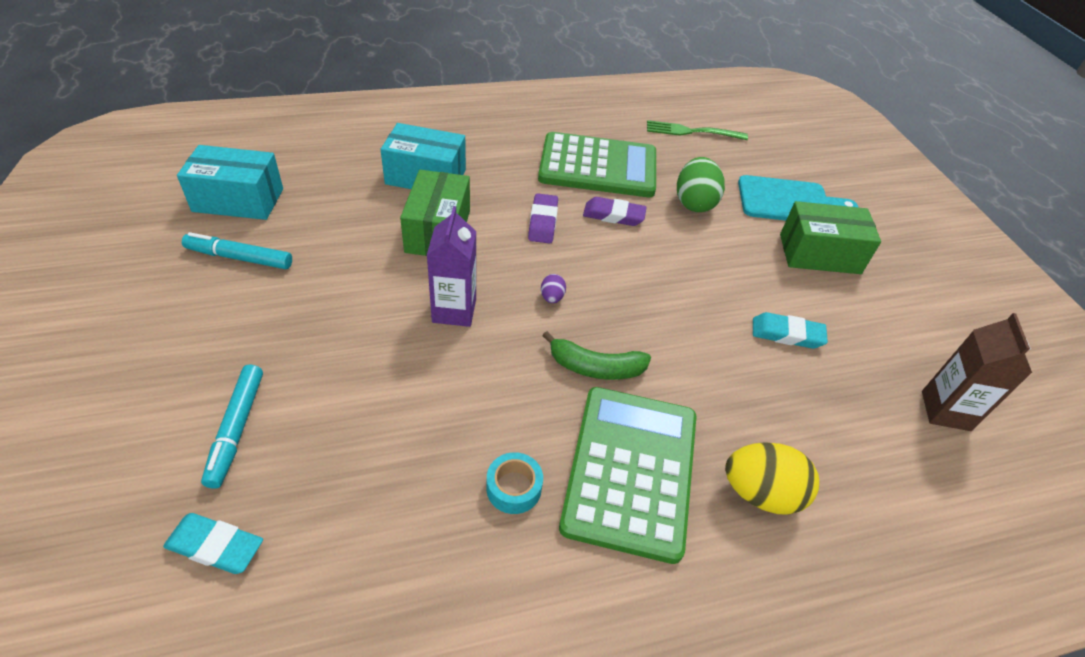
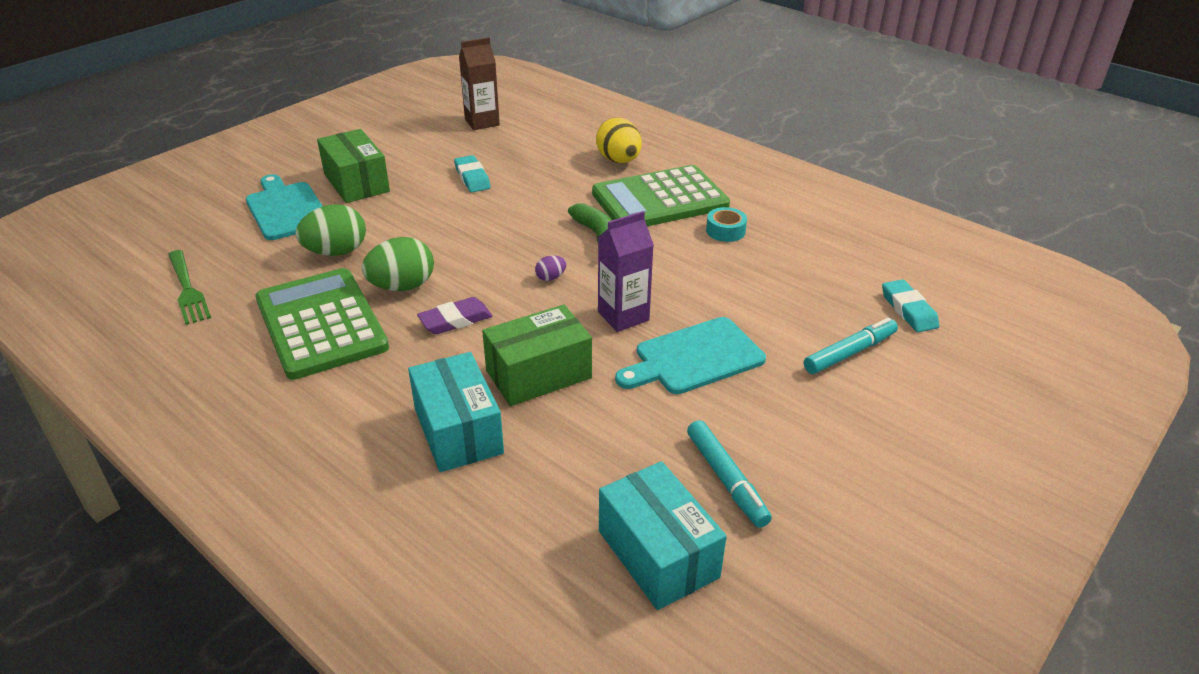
camera: 120 degrees left, 10 degrees down
(358, 319) = (694, 358): none -> turquoise cutting board
(613, 215) = (402, 286): purple eraser -> green egg

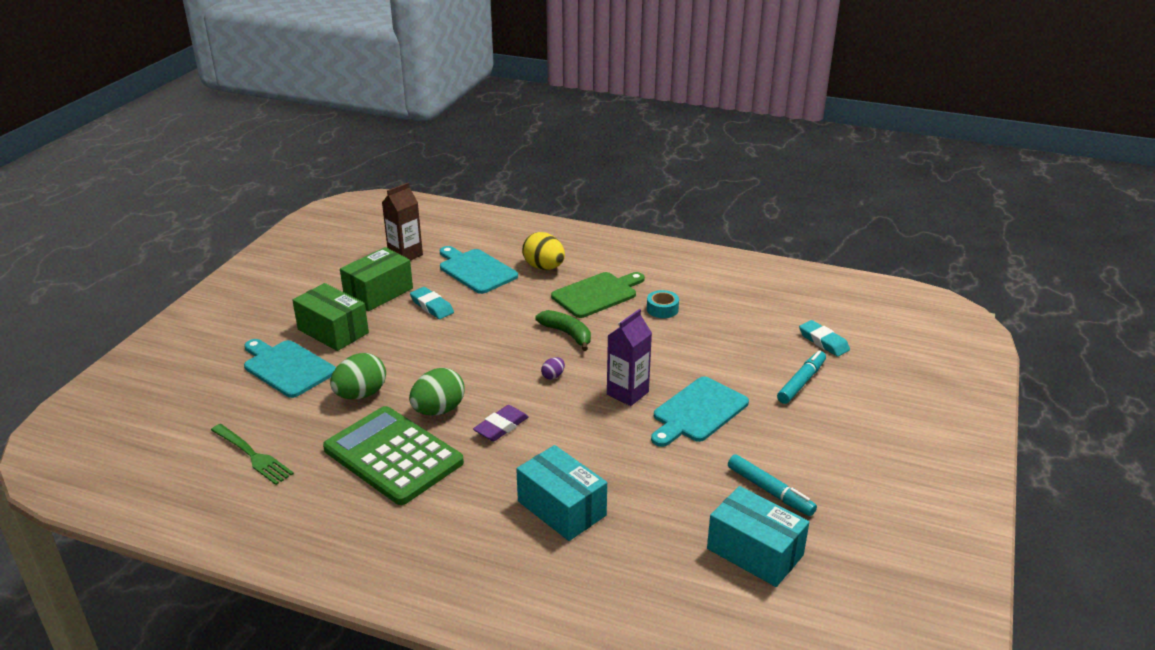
camera: 20 degrees left, 5 degrees down
(538, 374) = (593, 452): green box -> green box (378, 293)
(543, 150) = (476, 270): none -> turquoise cutting board
(660, 200) = (597, 294): green calculator -> green cutting board

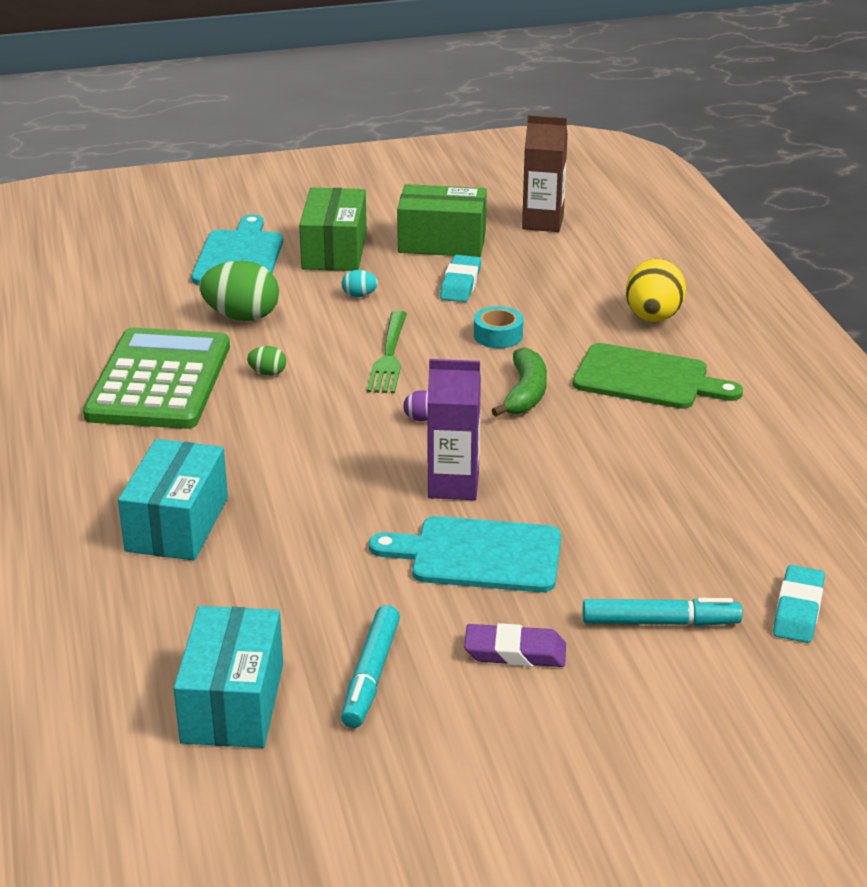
camera: 55 degrees right, 0 degrees up
(253, 455) = (79, 306): green fork -> green fork (389, 356)
(396, 343) = (359, 295): none -> turquoise egg
(438, 410) = (268, 373): green egg -> green egg, size x0.47
(476, 270) = (577, 277): turquoise cutting board -> none
(501, 427) = (282, 424): purple eraser -> purple eraser (515, 652)
(662, 309) = (683, 441): turquoise tape -> turquoise tape (498, 335)

